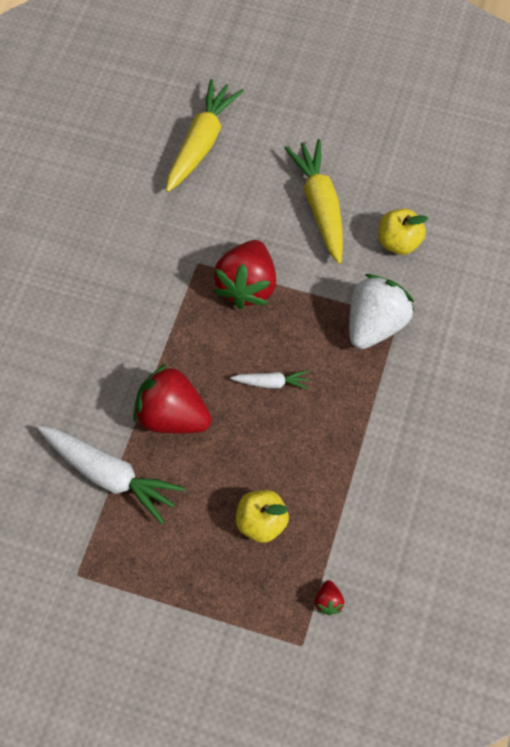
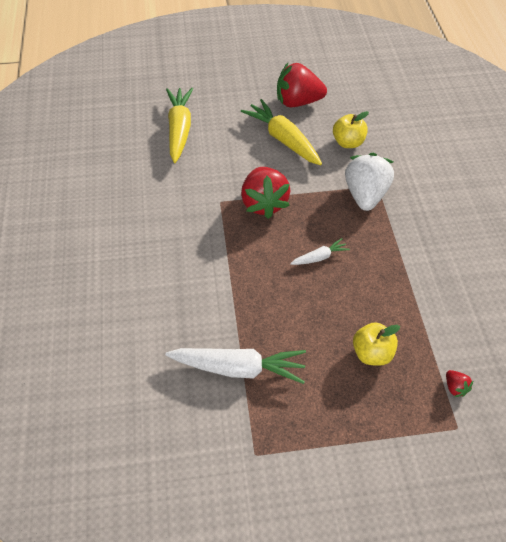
camera: 25 degrees left, 10 degrees down
(172, 416) = (261, 307): red strawberry -> red strawberry (298, 102)

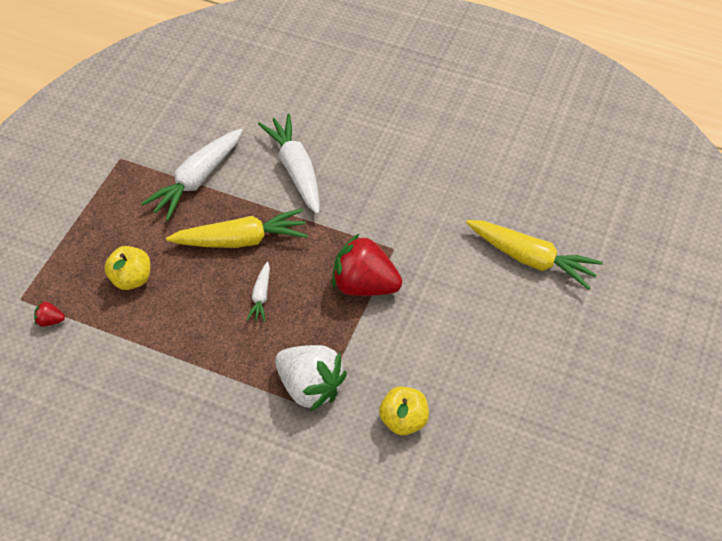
camera: 120 degrees right, 0 degrees up
(180, 299) = (295, 169): none -> white carrot
(283, 139) = (453, 353): yellow carrot -> yellow carrot (242, 240)
(298, 102) = (512, 406): red strawberry -> none

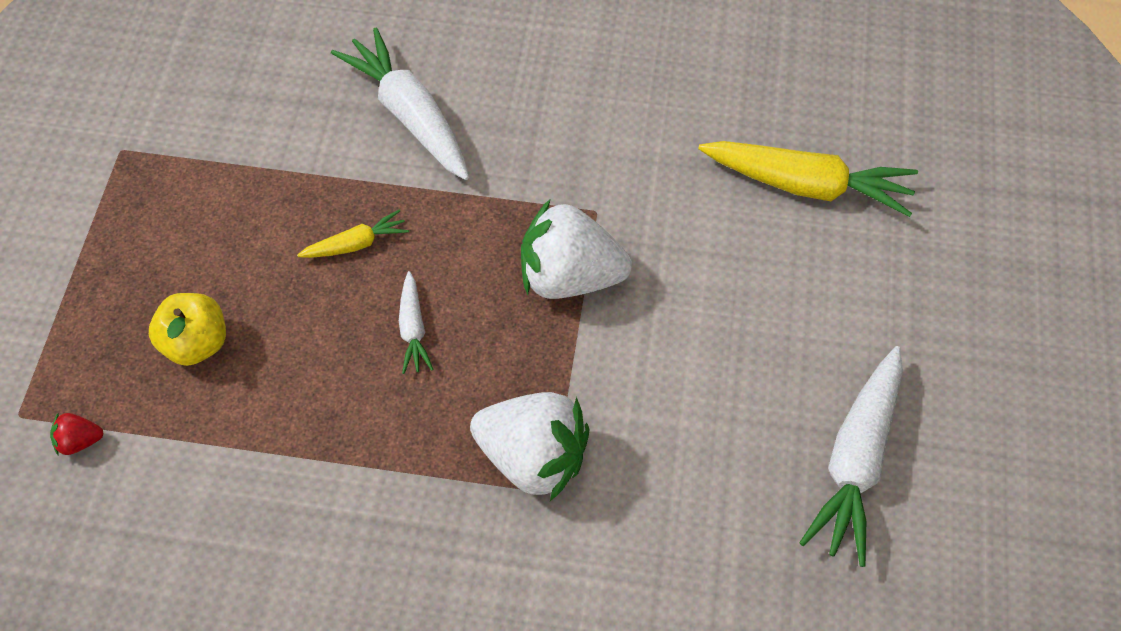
camera: 15 degrees left, 5 degrees up
(196, 180) = (256, 162): white carrot -> white carrot (856, 463)
(242, 240) = (356, 244): yellow carrot -> yellow carrot, size x0.50
(364, 285) = (569, 277): red strawberry -> white strawberry
(403, 420) = (692, 480): yellow apple -> none

